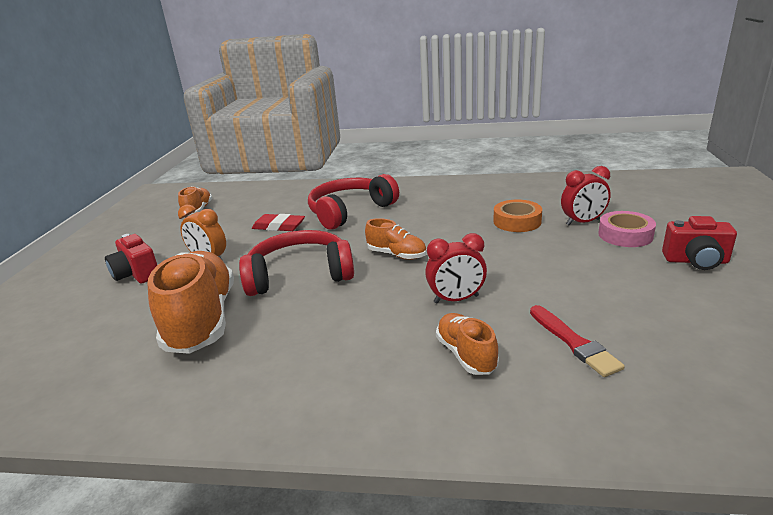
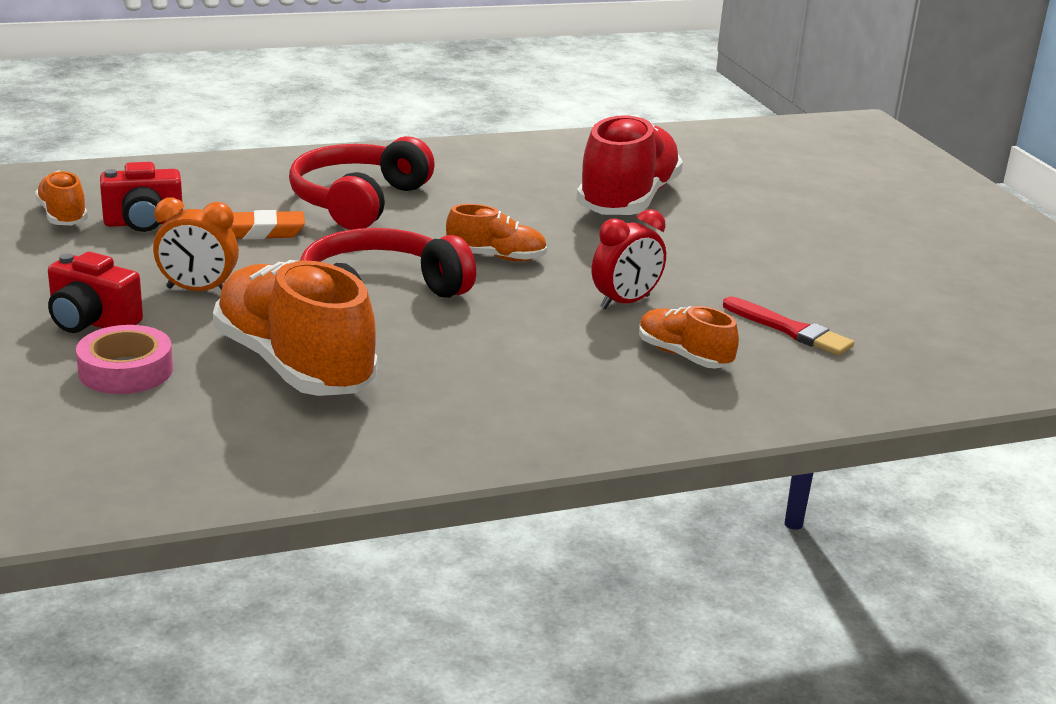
camera: 30 degrees left, 0 degrees up
(279, 226) = (259, 232): red eraser -> orange eraser
(517, 221) = (627, 201): orange tape -> red shoe
(583, 222) = (714, 196): red clock -> none
(625, 235) = (775, 209): pink tape -> pink tape (126, 370)
(696, 261) = (869, 234): red camera -> red camera (143, 223)

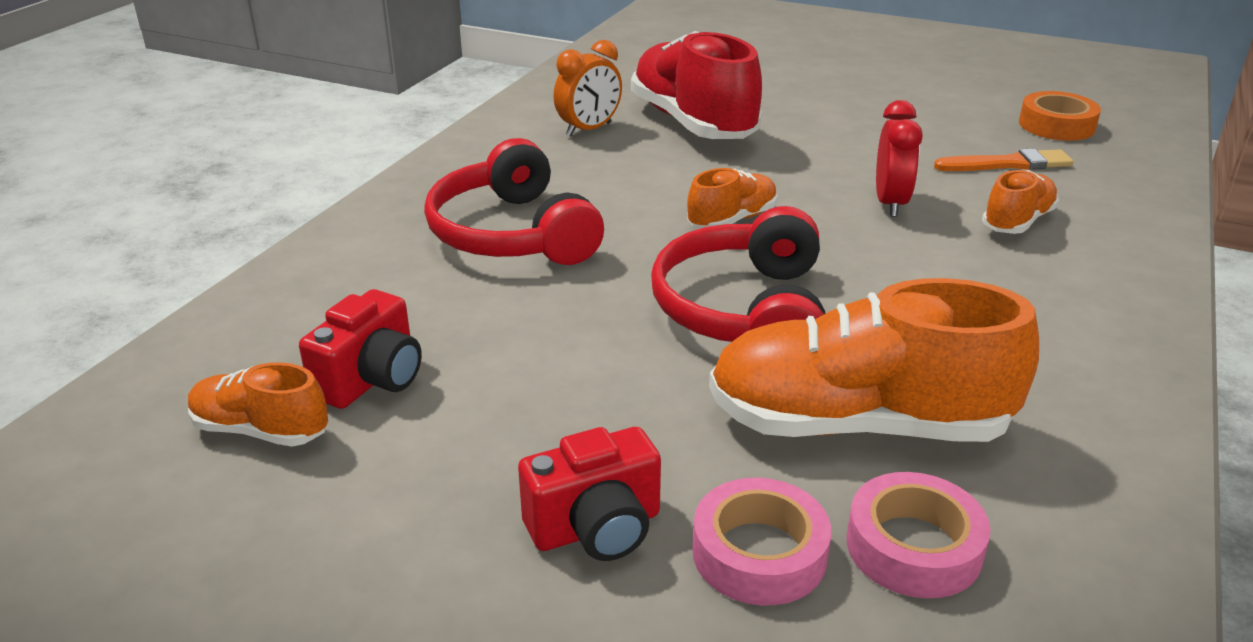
camera: 45 degrees left, 5 degrees up
(188, 412) = (913, 547): none -> pink tape
(198, 290) = (601, 413): orange clock -> orange clock (589, 129)
(259, 232) = (504, 316): orange eraser -> none
(683, 356) = (1017, 222): orange shoe -> orange shoe turned 135 degrees clockwise
(789, 330) = (1007, 164): red brush -> orange brush
(920, 333) = (1056, 125): none -> orange tape

